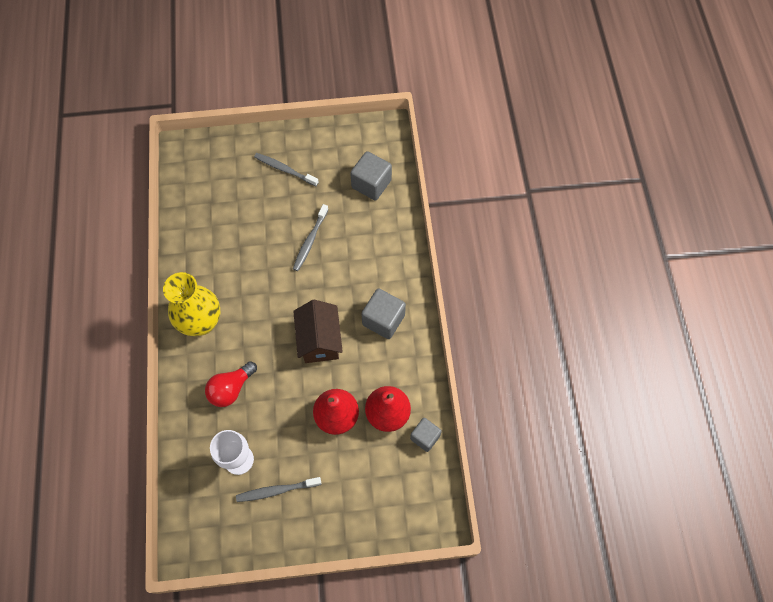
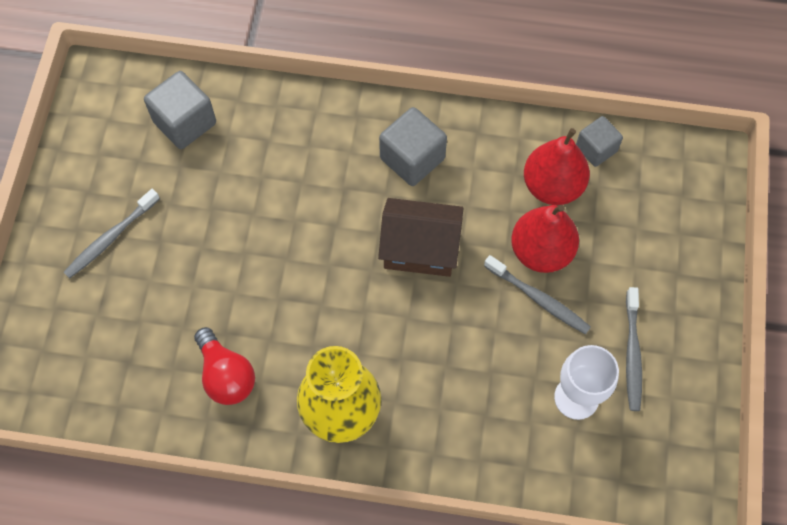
camera: 75 degrees left, 0 degrees up
(231, 389) = (464, 389): red light bulb -> red light bulb (226, 375)
(310, 241) = (252, 228): grey toothbrush -> grey toothbrush (538, 299)

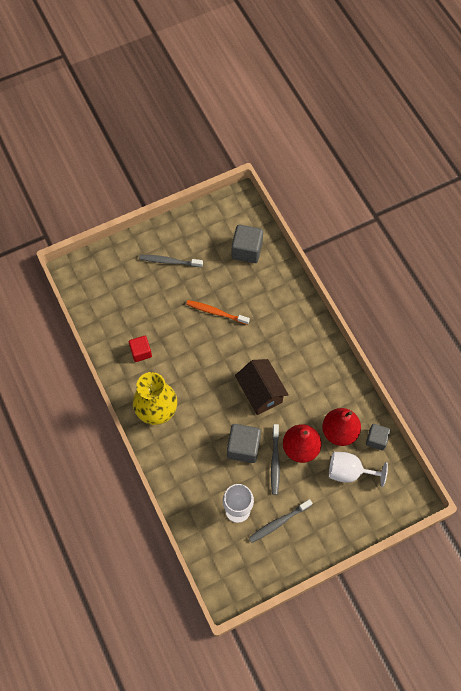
camera: 55 degrees right, 0 degrees up
(226, 375) = (141, 352): red light bulb -> red cube
(248, 227) = (216, 312): none -> orange toothbrush
(412, 158) = (304, 359): grey cube -> grey cube (243, 447)
(619, 213) = (349, 472): none -> white goblet

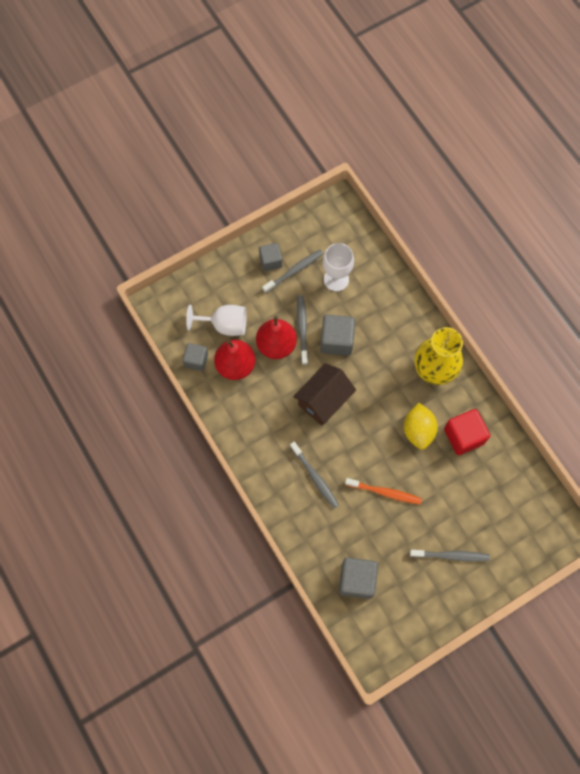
camera: 175 degrees right, 5 degrees up
(141, 352) = (463, 436): red cube -> red cube, size x1.54
(180, 360) = (418, 430): none -> yellow lemon
(260, 393) = (323, 400): brown house -> brown house turned 75 degrees clockwise
(274, 329) = (315, 477): none -> grey toothbrush
(301, 535) = (270, 261): none -> grey cube

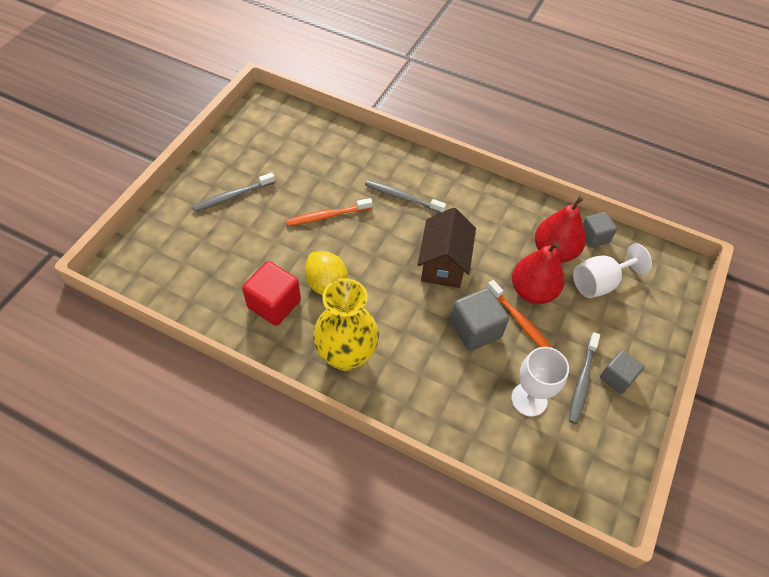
camera: 145 degrees right, 15 degrees down
(302, 328) = (520, 322): grey toothbrush -> orange toothbrush
(357, 580) = (310, 143): grey cube -> none

